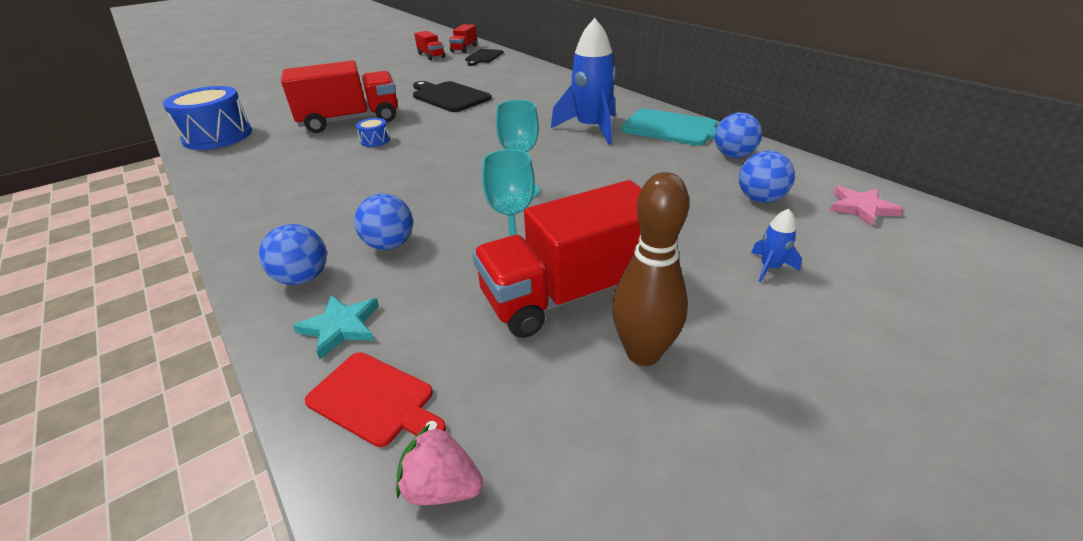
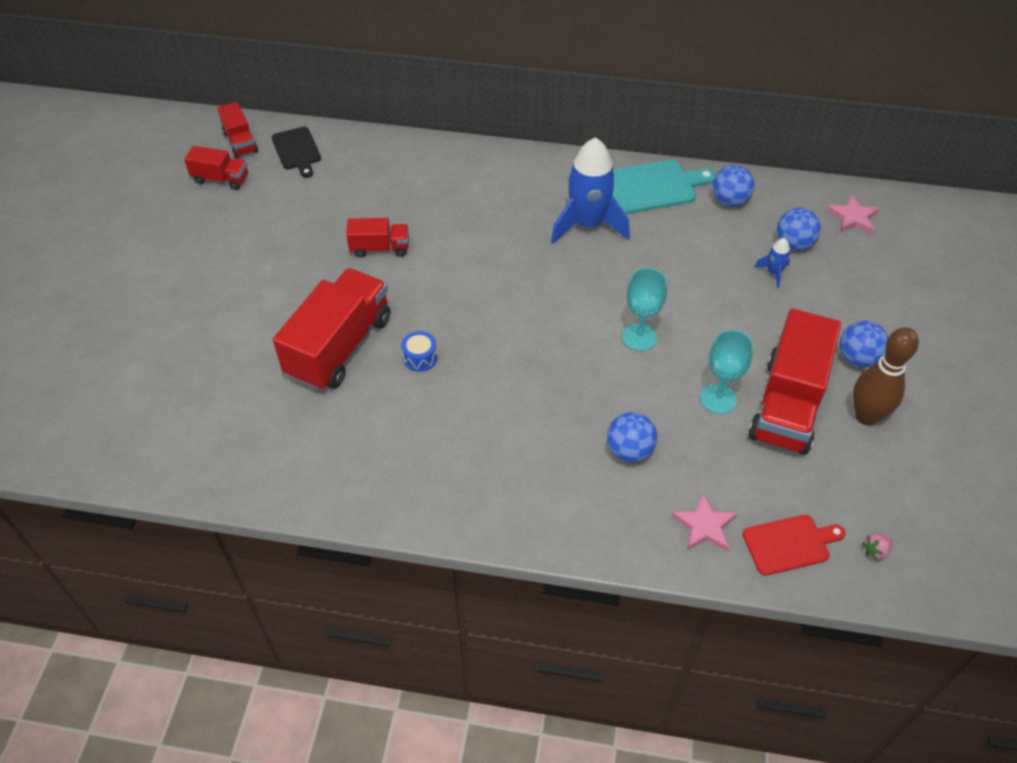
camera: 45 degrees left, 15 degrees up
(218, 136) = (231, 459): blue drum -> none
(303, 278) = (621, 518): blue ball -> blue ball (857, 358)
(341, 327) = (704, 526): turquoise star -> pink star
(442, 487) = (875, 551): pink strawberry -> pink strawberry, size x0.64
(449, 96) = (380, 248): black cutting board -> red truck
(770, 268) = (858, 308): blue rocket -> blue rocket (773, 273)

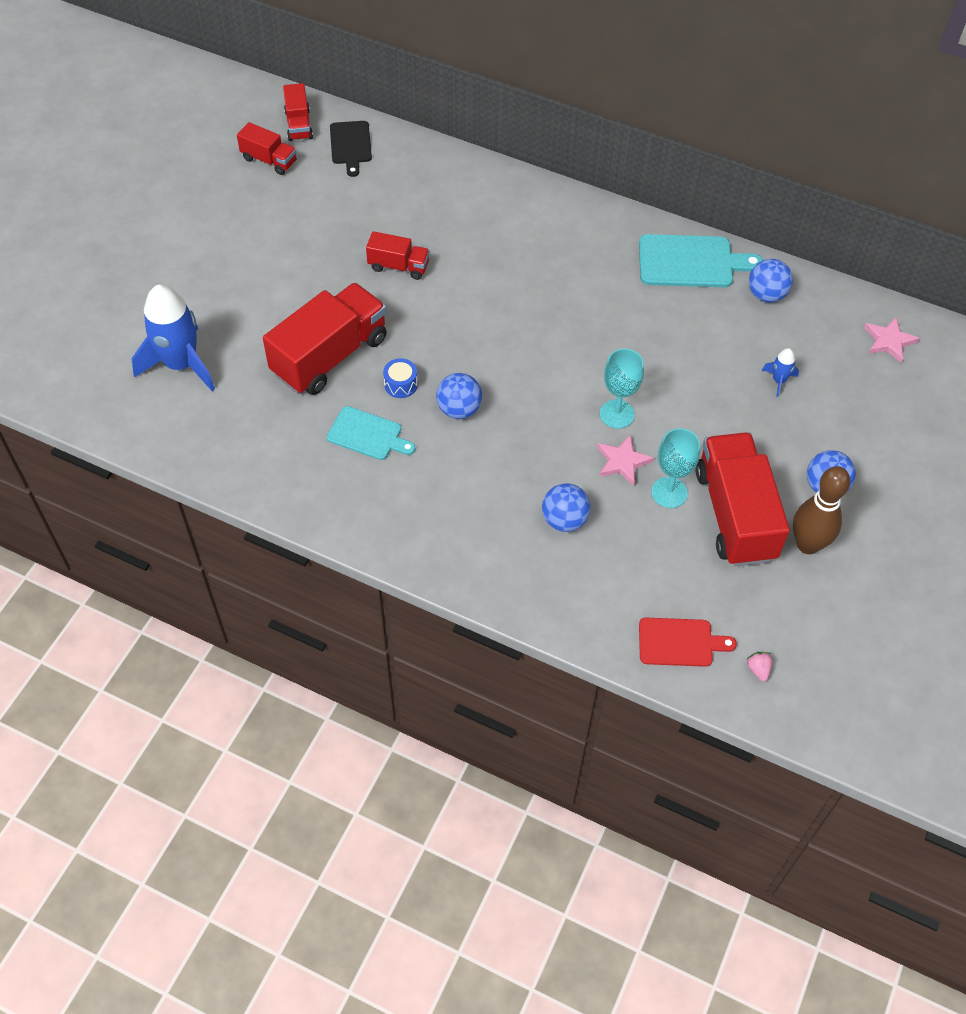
camera: 15 degrees right, 5 degrees up
(403, 414) = (367, 435): none -> turquoise cutting board
(587, 225) = (610, 288): blue rocket -> blue rocket (181, 364)
(704, 526) = (607, 606): pink star -> pink star (622, 462)
(787, 405) = (735, 514): red truck -> red truck turned 135 degrees clockwise
(793, 244) = (813, 355): blue ball -> blue ball (459, 409)
(875, 551) = (758, 669): pink strawberry -> pink strawberry turned 90 degrees clockwise

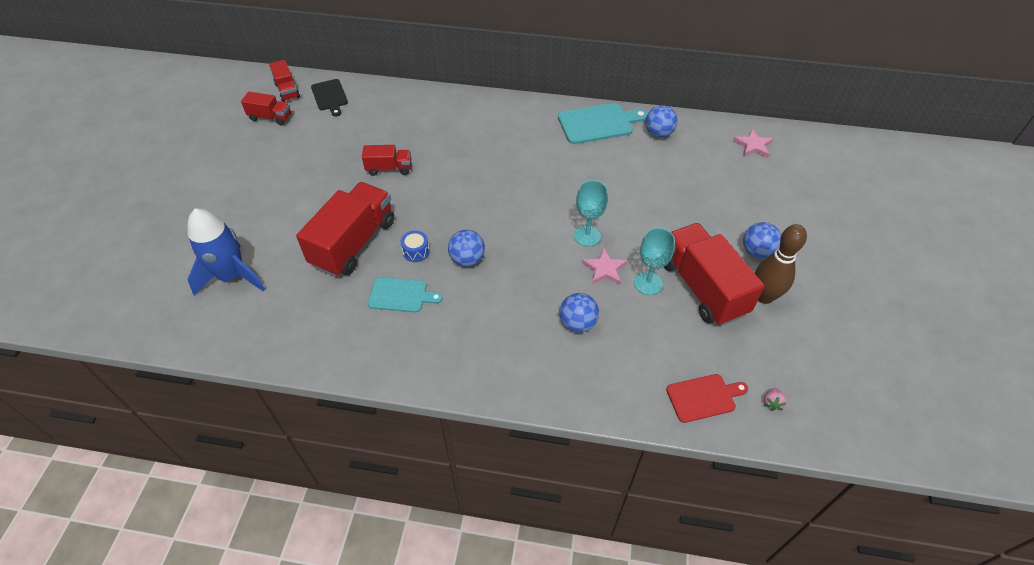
camera: 15 degrees left, 5 degrees down
(758, 669) = (772, 403): pink strawberry -> pink strawberry turned 135 degrees counterclockwise
(778, 380) = (691, 187): blue rocket -> none

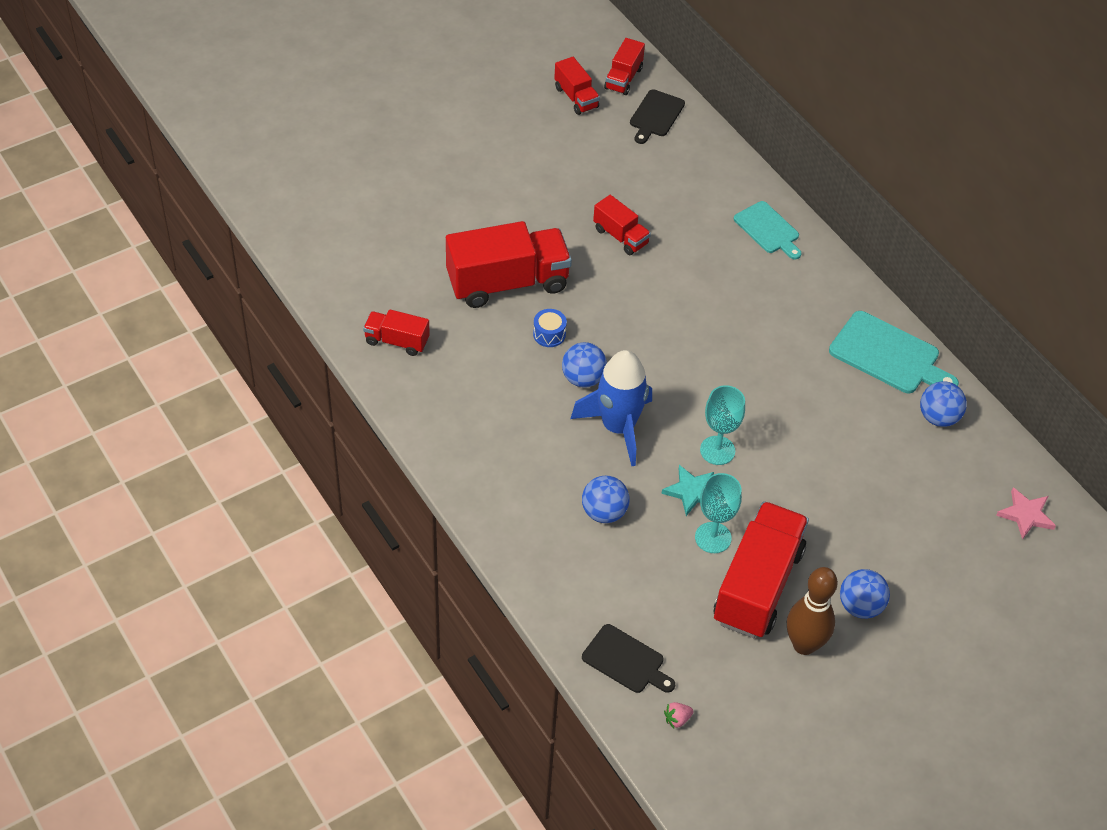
camera: 45 degrees right, 0 degrees up
(232, 276) = (383, 231): blue rocket -> blue rocket (618, 427)
(324, 335) = (397, 341): none -> red truck
(400, 295) = (491, 361): turquoise cutting board -> turquoise cutting board (768, 229)
(604, 269) = (691, 492): pink star -> turquoise star
(703, 397) = (626, 661): red cutting board -> black cutting board

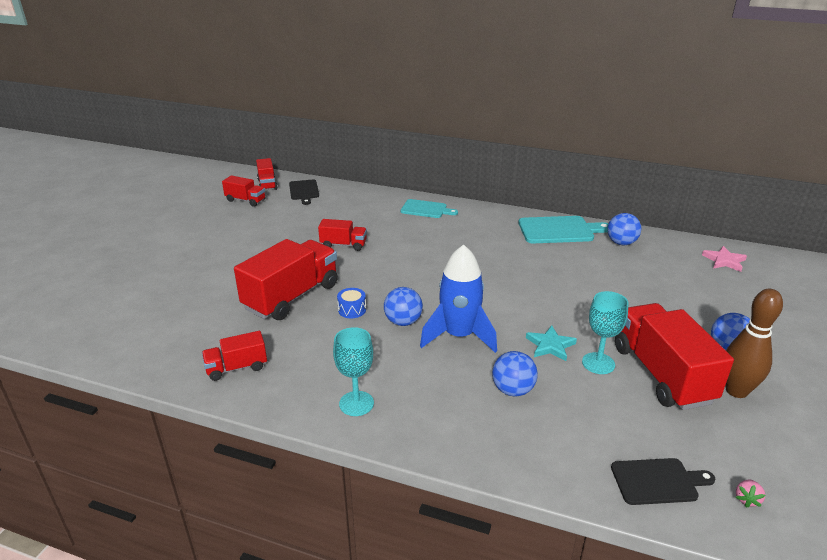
camera: 35 degrees left, 20 degrees down
(717, 450) = (535, 316): turquoise goblet -> turquoise goblet (356, 403)

